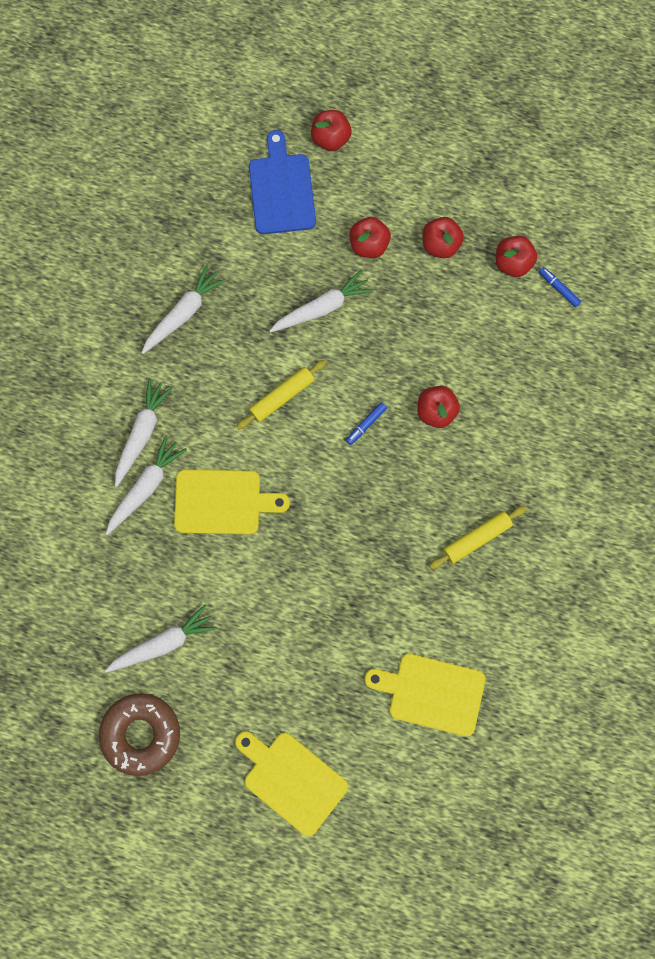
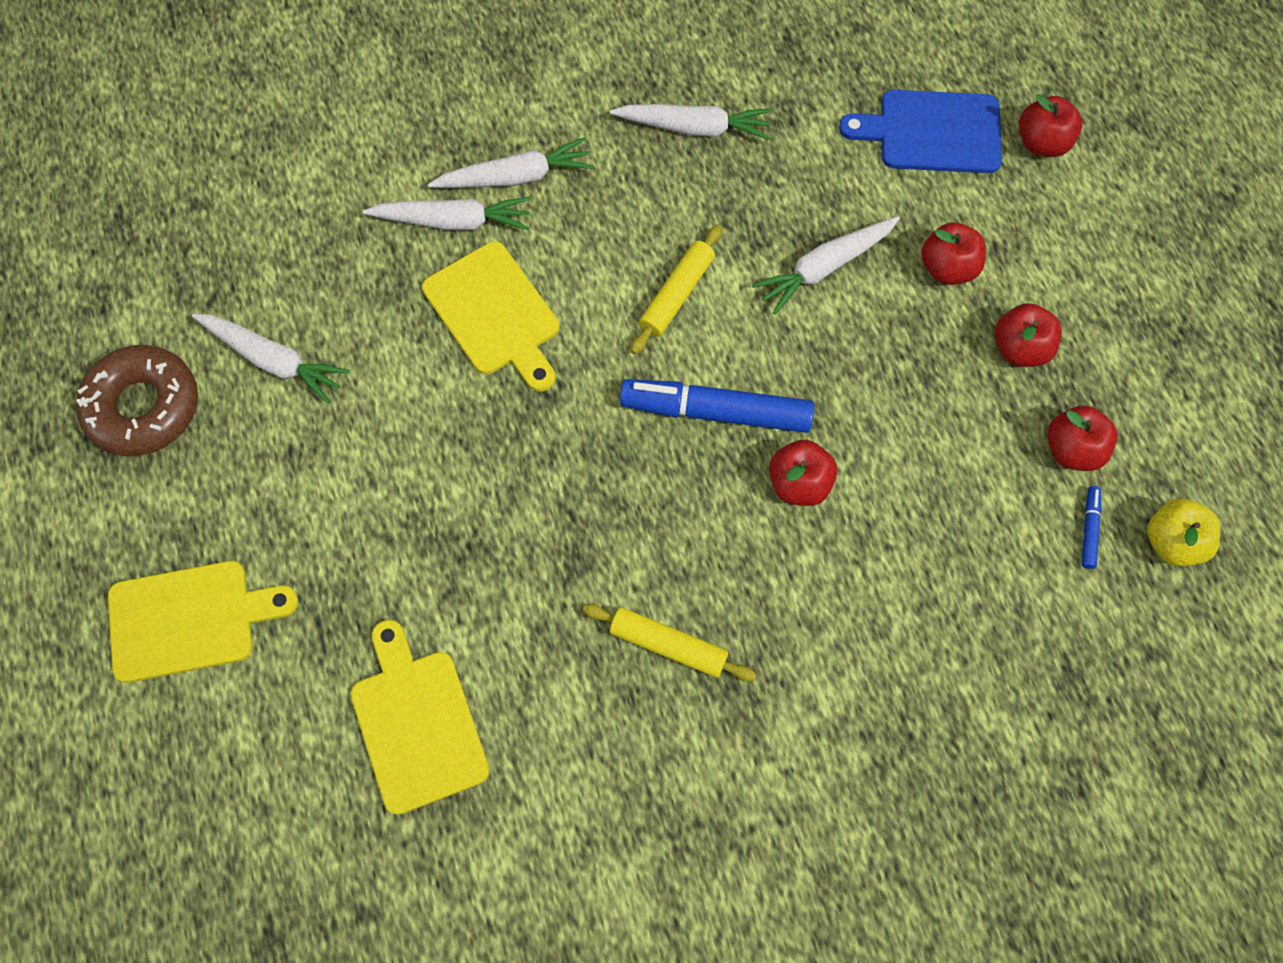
camera: 55 degrees right, 10 degrees down
(281, 190) = (932, 132): blue cutting board -> blue cutting board turned 135 degrees counterclockwise
(282, 396) = (676, 294): yellow rolling pin -> yellow rolling pin turned 75 degrees counterclockwise
(292, 779) = (190, 620): yellow cutting board -> yellow cutting board turned 75 degrees clockwise
(322, 308) = (824, 267): white carrot -> white carrot turned 120 degrees clockwise
(366, 424) = (716, 412): blue marker -> blue marker, size x2.32
(592, 254) = (1172, 542): none -> yellow apple

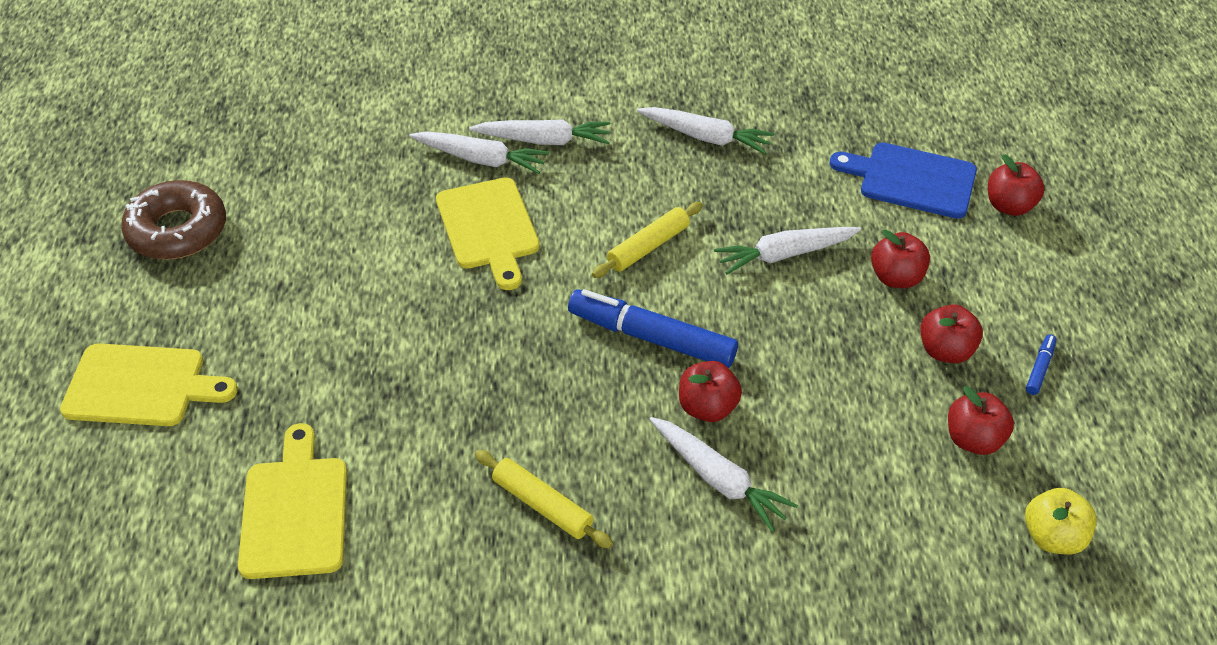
camera: 15 degrees right, 20 degrees down
(273, 360) = (294, 221): white carrot -> white carrot (718, 479)
(1089, 529) = (971, 507): blue marker -> blue marker (1039, 368)

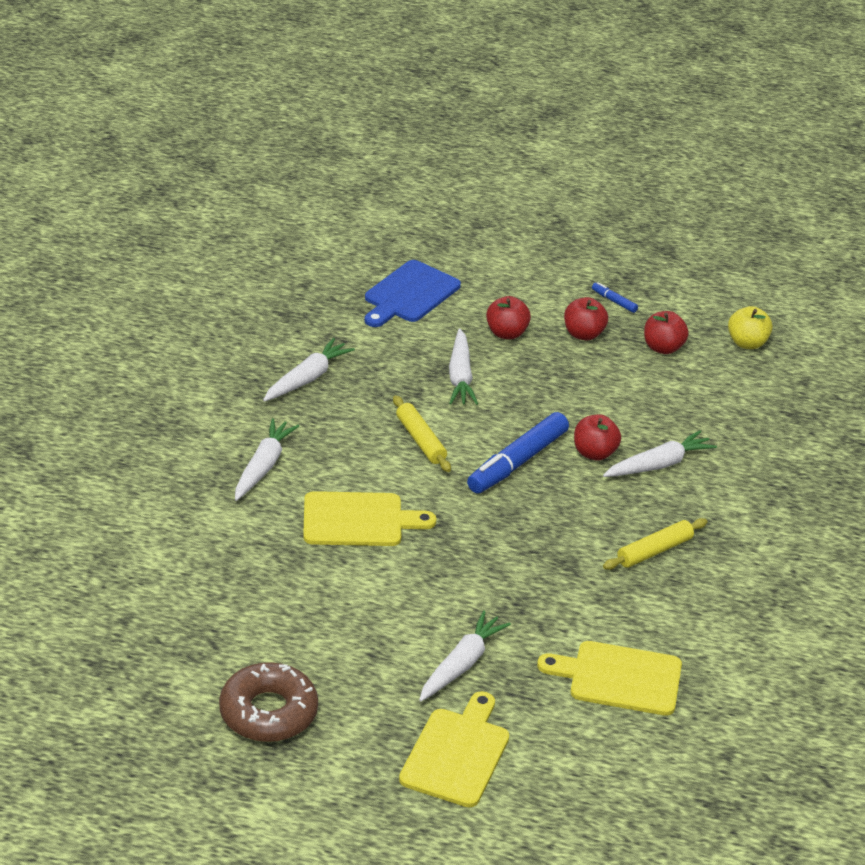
camera: 75 degrees left, 10 degrees down
(481, 159) = (269, 507): white carrot -> white carrot (462, 664)
(1009, 206) = (458, 261): red apple -> none

